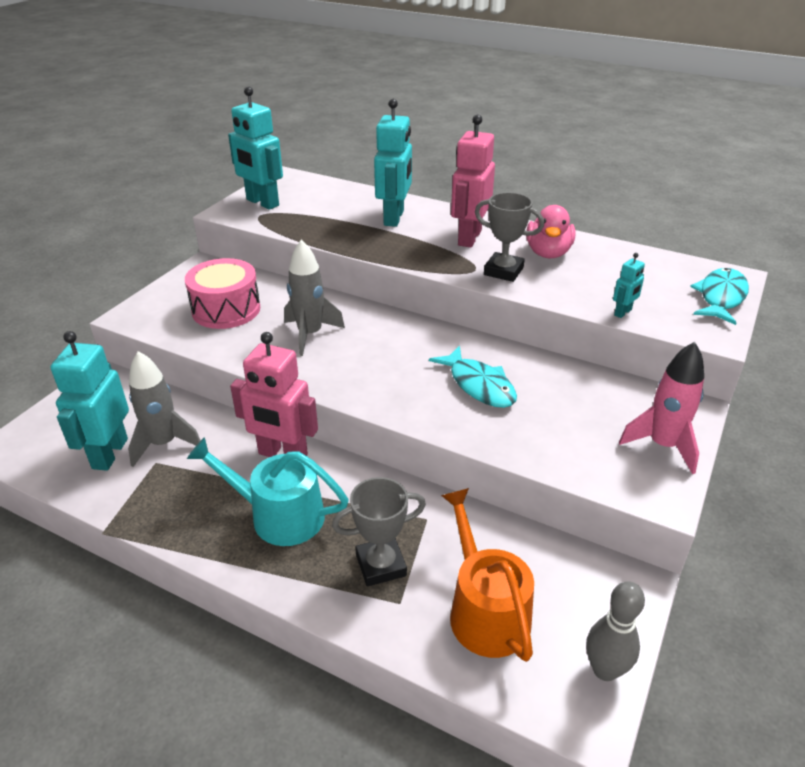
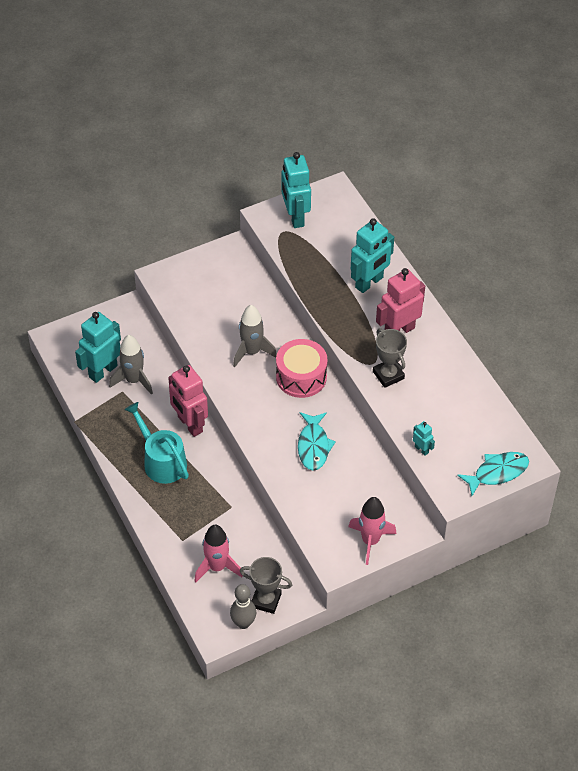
camera: 35 degrees right, 15 degrees up
(226, 309) = (218, 301): pink drum -> pink drum (301, 377)
(381, 565) = (189, 517): grey trophy -> grey trophy (266, 600)
(485, 610) = (217, 567): orange watering can -> pink rocket
(548, 253) = (435, 374): pink duck -> none
(623, 312) = (421, 449): turquoise robot -> turquoise robot turned 120 degrees counterclockwise

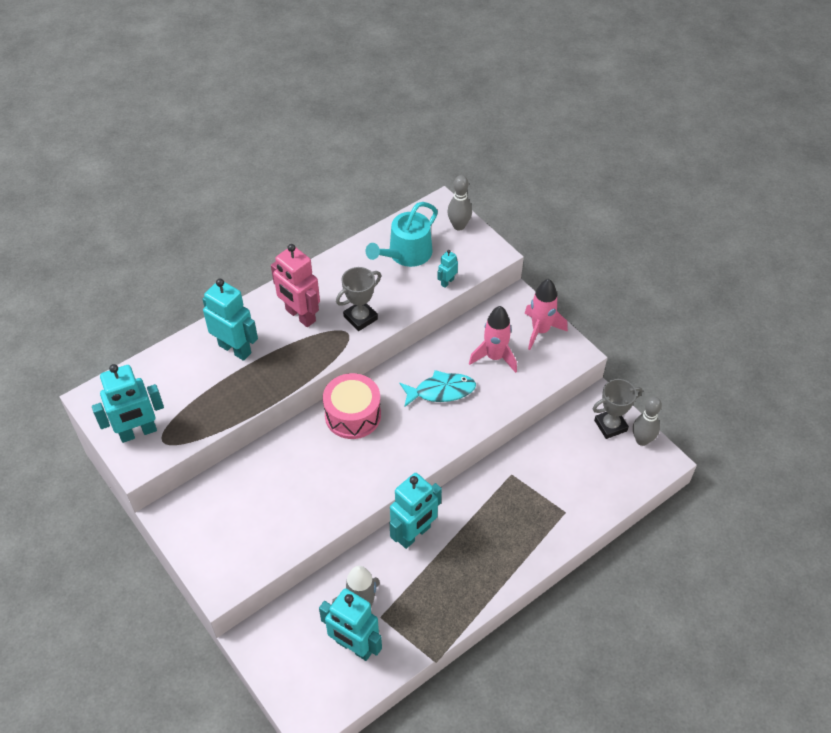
camera: 100 degrees left, 0 degrees up
(161, 461) = (470, 553): turquoise watering can -> turquoise watering can (406, 254)
(189, 424) = (414, 534): pink robot -> turquoise robot
(217, 567) = (587, 474): pink rocket -> pink rocket (495, 357)
(252, 352) = (325, 467): grey rocket -> none
(266, 600) = (610, 425): grey trophy -> grey trophy turned 60 degrees clockwise
(497, 472) = (459, 226): turquoise fish -> grey bowling pin

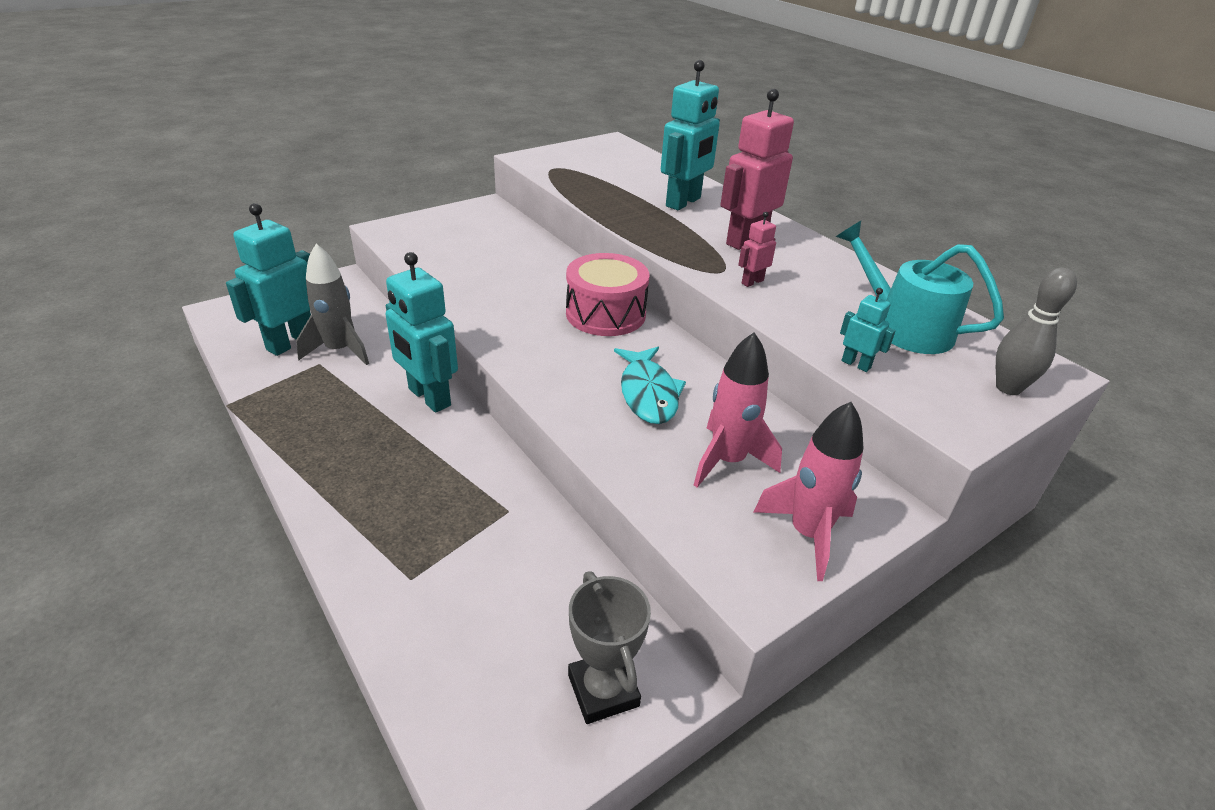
camera: 90 degrees right, 15 degrees down
(138, 432) = (567, 158): turquoise robot -> none
(360, 318) = (752, 282): grey trophy -> pink robot
(642, 440) = (557, 755): grey bowling pin -> none

